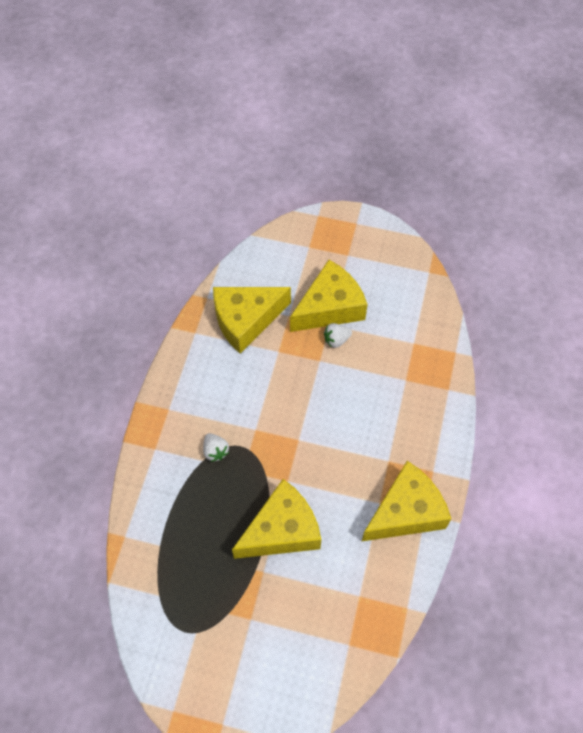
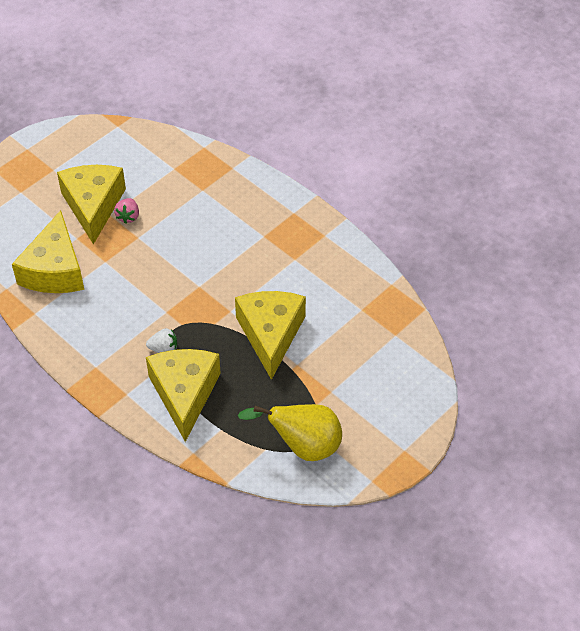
camera: 60 degrees left, 10 degrees down
(178, 627) = (303, 446): none -> yellow pear
(336, 340) = (128, 216): white strawberry -> pink strawberry
(406, 511) = (314, 246): yellow cheese -> yellow cheese (184, 394)

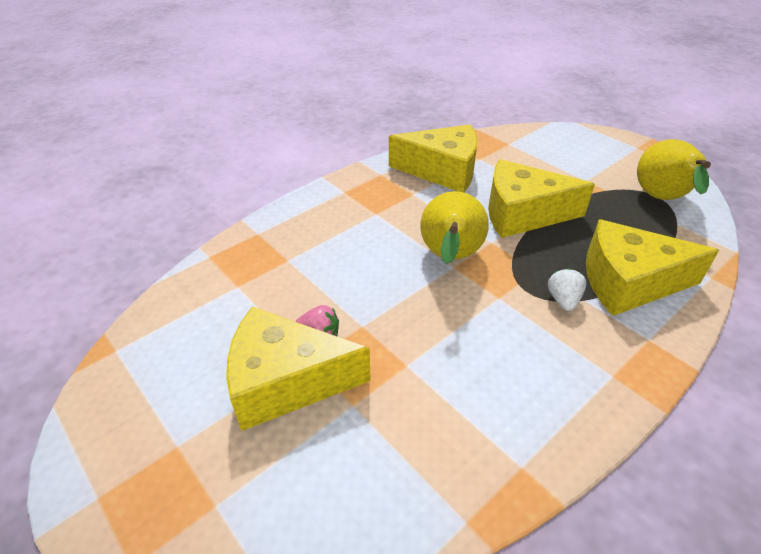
camera: 85 degrees left, 10 degrees down
(55, 270) = (423, 436): yellow cheese -> yellow cheese (442, 171)
(209, 284) = (450, 257): none -> yellow pear

